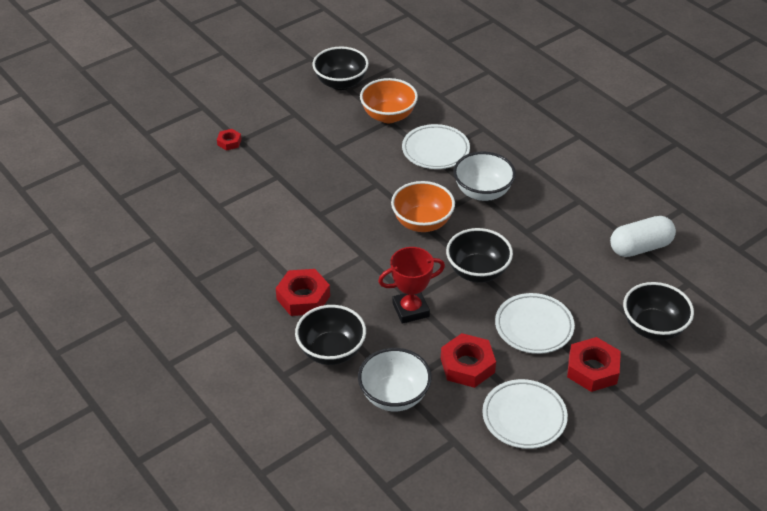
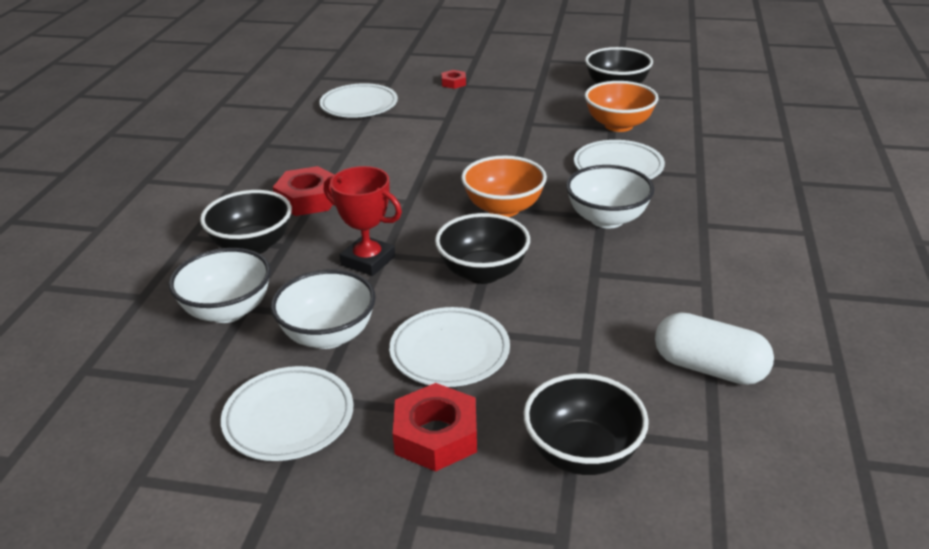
camera: 50 degrees right, 10 degrees down
(199, 204) = (359, 105): none -> white plate
(467, 365) = (328, 335): red nut -> white bowl

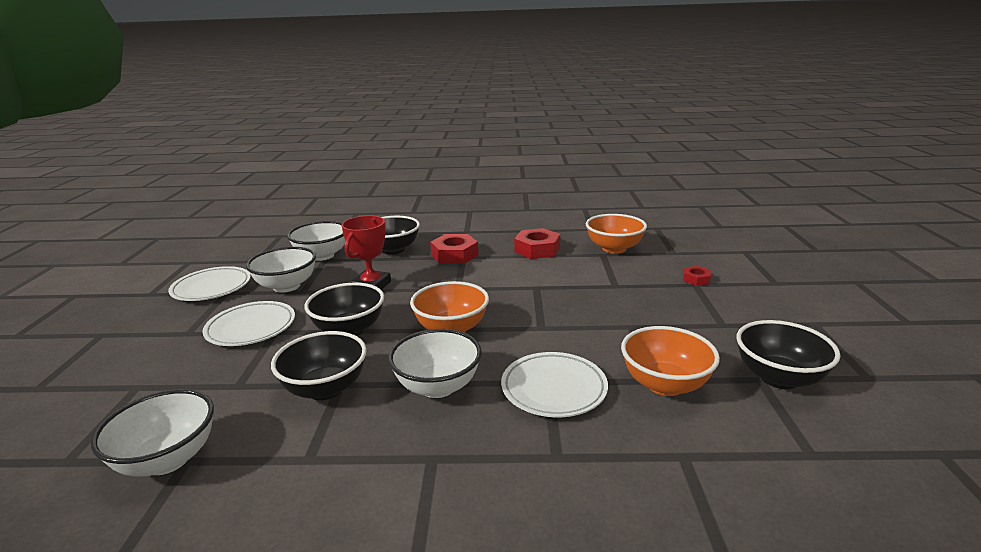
camera: 80 degrees right, 10 degrees down
(359, 105) = (614, 248): white plate -> orange bowl
(436, 436) = (166, 333): red nut -> red nut (537, 249)
(582, 453) = (108, 391): black bowl -> black bowl (325, 389)
(709, 368) = (167, 459): white capsule -> white bowl

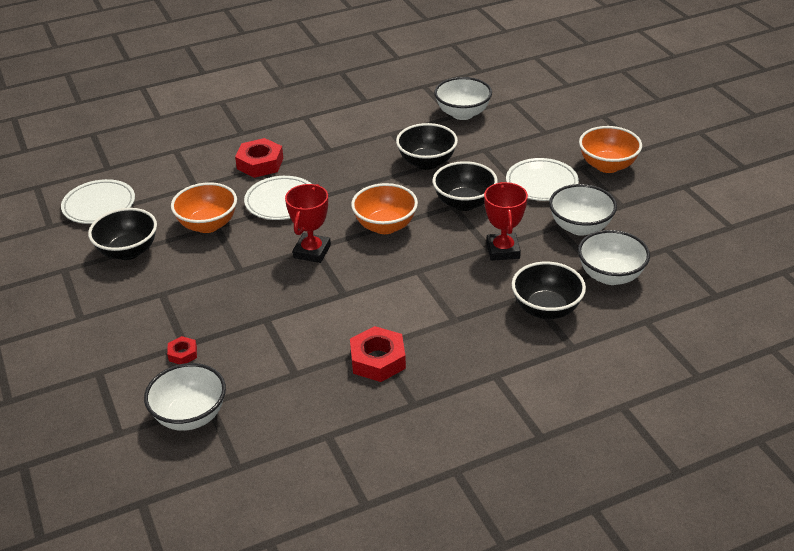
camera: 155 degrees right, 15 degrees up
(212, 288) = (644, 206): white plate -> white plate (99, 205)
(438, 386) = (357, 183): white bowl -> white bowl (190, 416)
(454, 255) = (466, 320): red nut -> red nut (260, 163)
(545, 324) = (312, 251): none -> red trophy
(614, 248) = (284, 390): orange bowl -> orange bowl (607, 166)

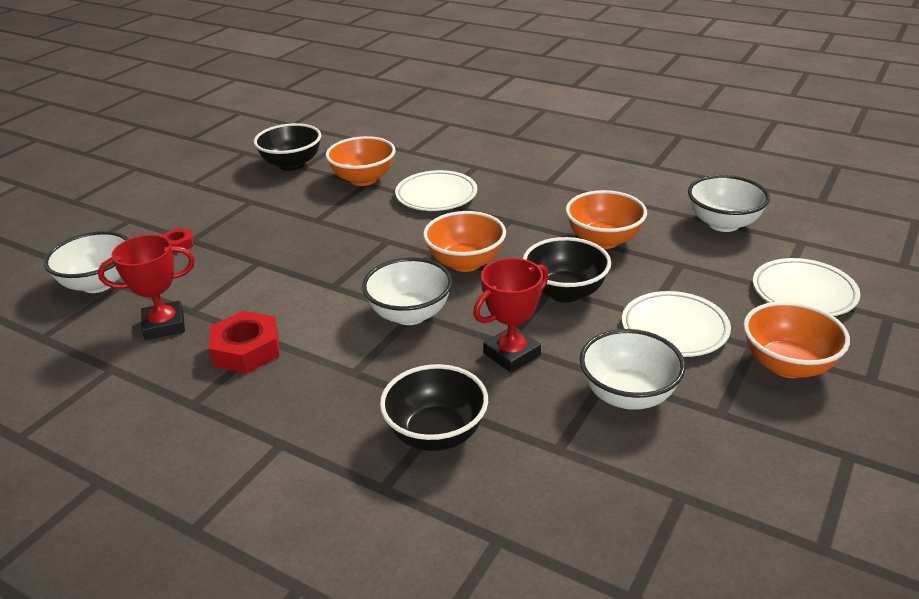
camera: 55 degrees right, 5 degrees down
(99, 205) = (338, 129): white plate -> white plate (803, 293)
(260, 163) = (479, 162): red nut -> none
(312, 251) = (380, 242): red trophy -> red trophy (164, 325)
(427, 162) = (603, 240): black bowl -> orange bowl
(610, 276) = (559, 463): white bowl -> white bowl (410, 314)

